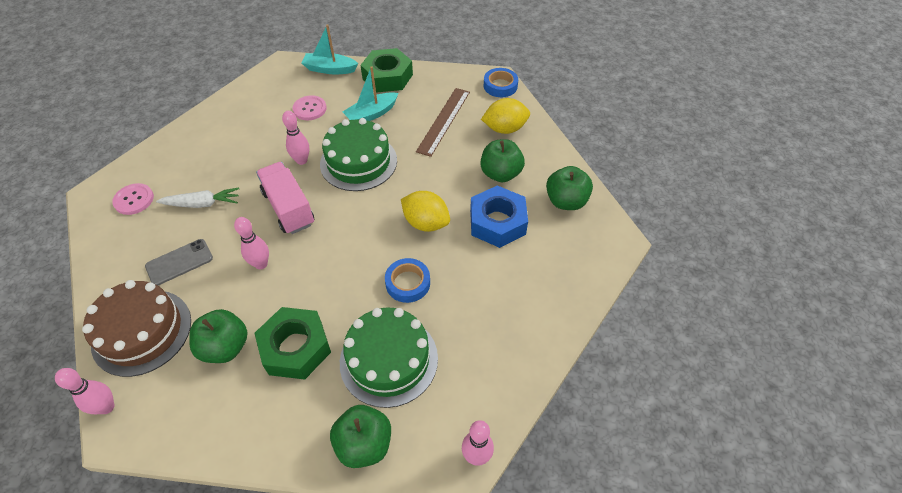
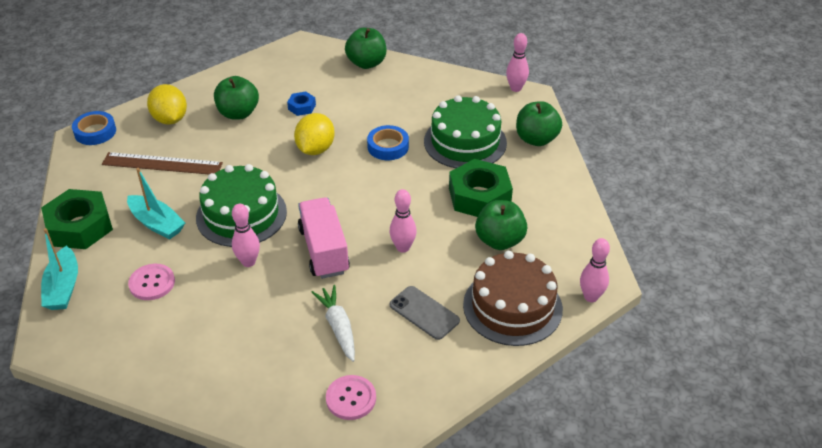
camera: 105 degrees left, 10 degrees down
(288, 208) = (324, 250): pink truck -> pink truck turned 120 degrees clockwise
(497, 222) = (302, 107): blue nut -> blue nut, size x0.48
(566, 201) = (265, 72): green apple -> green apple (366, 63)

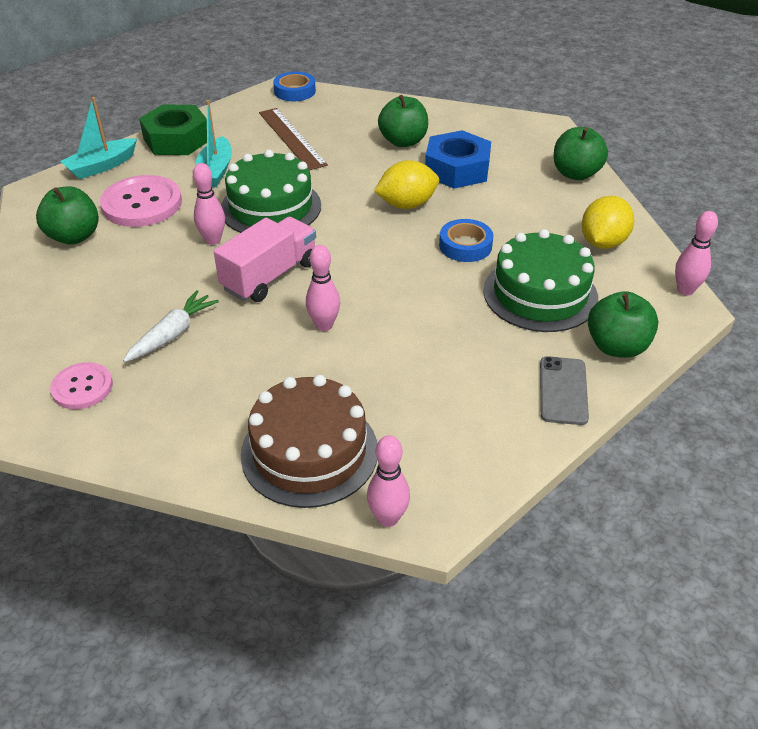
camera: 55 degrees right, 0 degrees up
(152, 283) = (142, 204): pink button -> pink button, size x1.69
(170, 119) = (352, 114): yellow lemon -> yellow lemon (603, 242)
(302, 107) = (457, 169): blue nut -> blue nut, size x2.09
(424, 313) = (241, 385): grey phone -> grey phone (563, 390)
(479, 196) = (463, 345): green nut -> none
(499, 240) = (407, 393): green apple -> green apple (74, 236)

